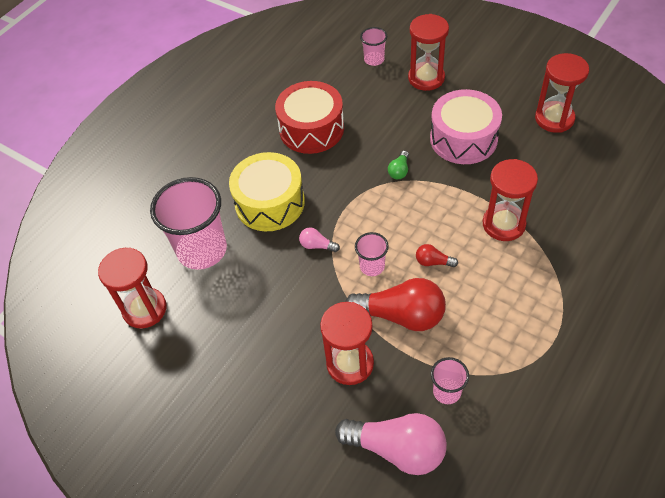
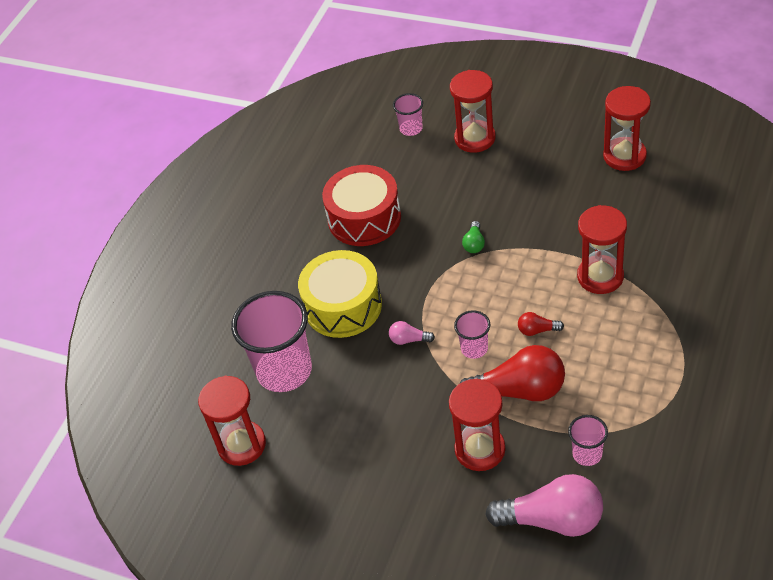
camera: 10 degrees left, 5 degrees down
(463, 139) = (533, 196): pink drum -> none

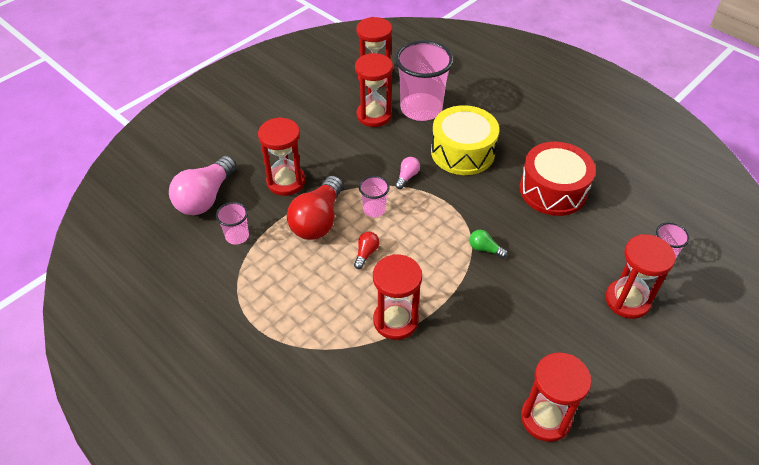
camera: 105 degrees right, 0 degrees up
(318, 413) = (374, 115): none -> red hourglass

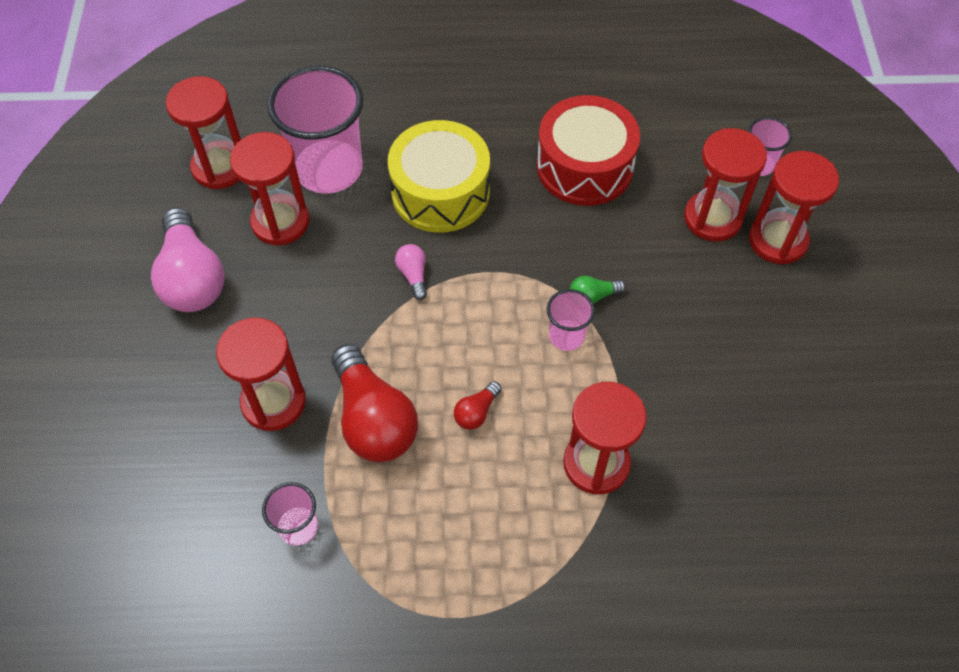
camera: 45 degrees left, 10 degrees up
(205, 198) = (192, 513): pink light bulb -> pink light bulb (192, 278)
(366, 253) = (476, 412): red light bulb -> red light bulb turned 120 degrees counterclockwise
(374, 209) = (423, 349): pink cup -> pink cup (566, 336)
(545, 418) = (838, 435): red hourglass -> red hourglass (712, 218)

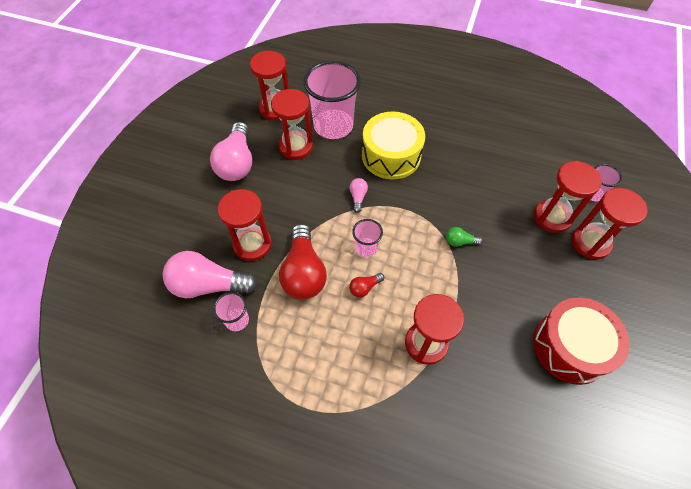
camera: 20 degrees right, 0 degrees up
(229, 489) = (208, 285): none -> pink light bulb
(566, 336) = (435, 260): pink cup -> pink cup (366, 248)
(584, 167) = (482, 165): red drum -> red drum (570, 347)

